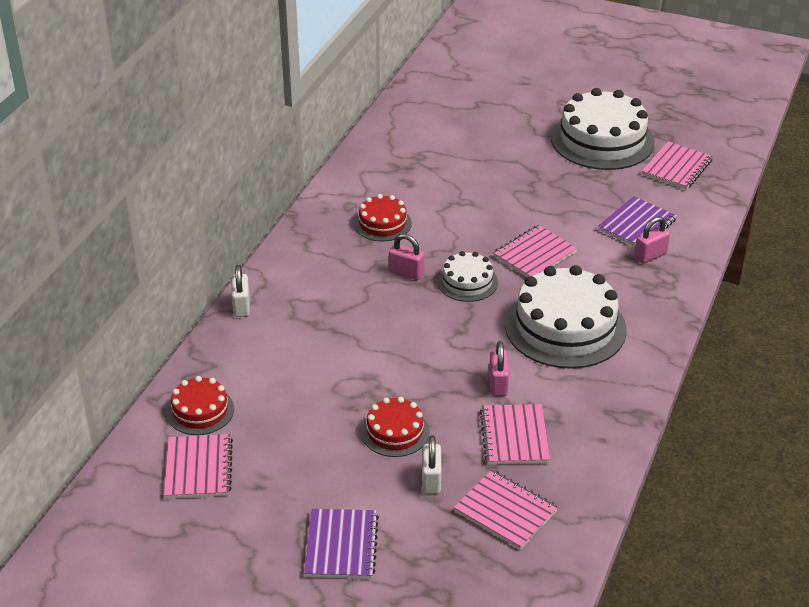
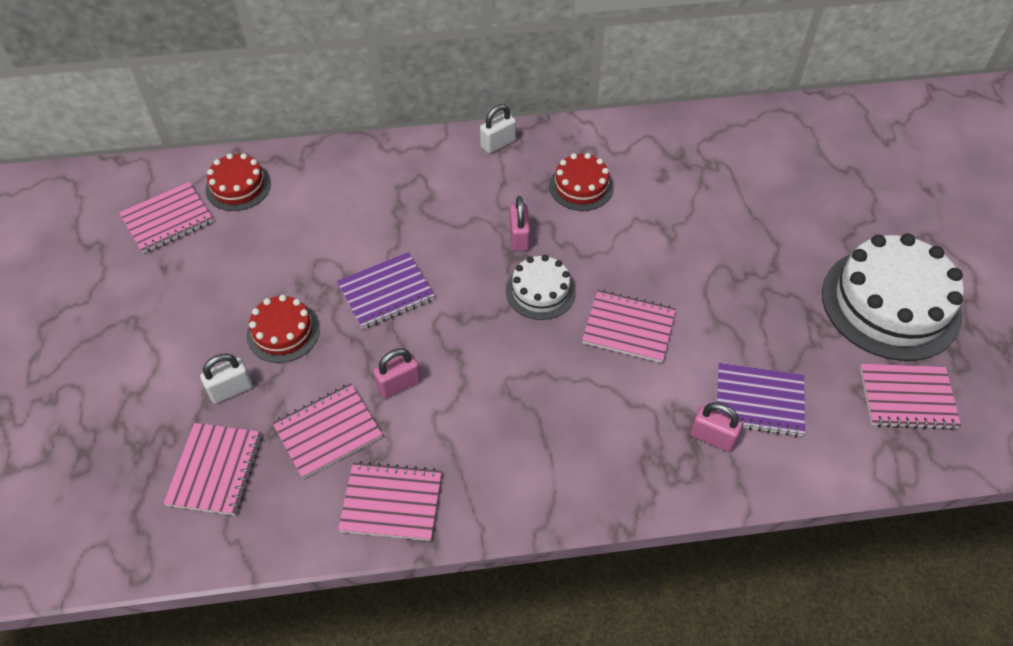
camera: 60 degrees right, 15 degrees up
(241, 306) = (389, 147): white padlock -> white padlock (498, 143)
(342, 545) = (115, 360): purple notebook -> purple notebook (386, 292)
(565, 327) = (527, 405): white cake -> none
(601, 422) = (391, 502): none -> pink notebook

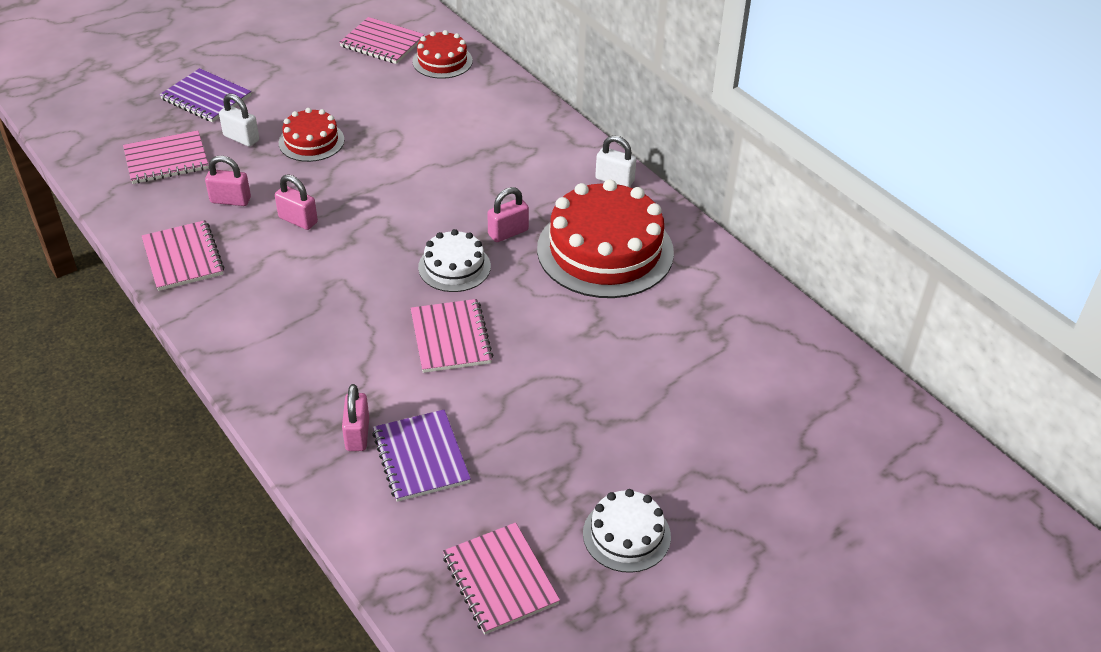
camera: 60 degrees right, 10 degrees down
(328, 431) = (230, 200): pink notebook -> pink padlock
(386, 292) = (388, 178): purple notebook -> purple notebook (206, 98)
(581, 186) = (605, 250): red cake -> red cake, size x1.92
(890, 303) = (626, 535): white cake -> white cake, size x0.52

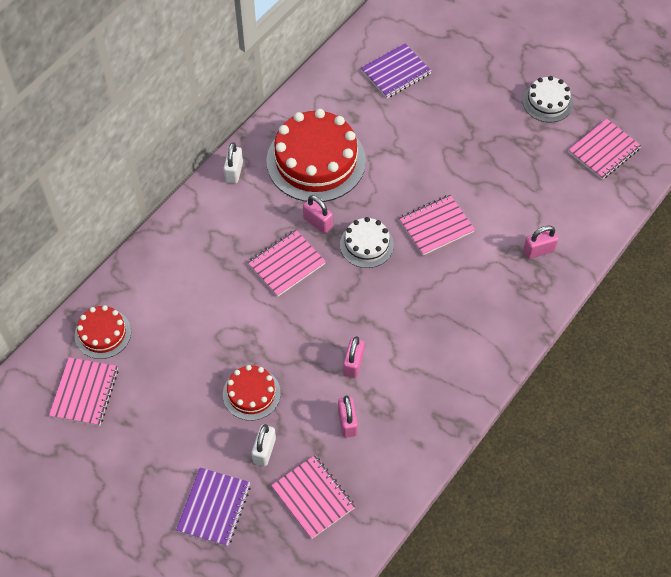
camera: 105 degrees left, 15 degrees up
(183, 257) = (425, 426): pink notebook -> pink notebook (286, 264)
(420, 457) = (540, 212): purple notebook -> purple notebook (396, 72)

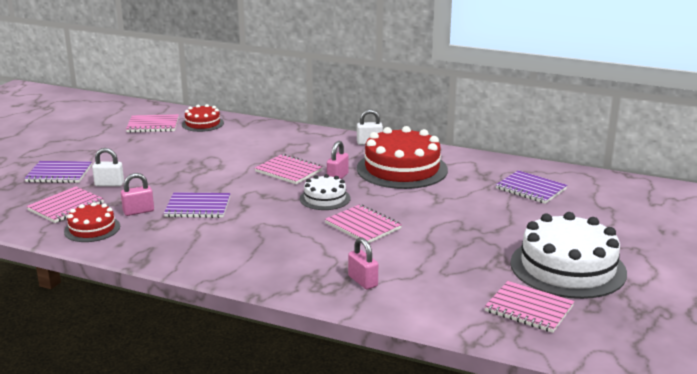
camera: 75 degrees right, 35 degrees down
(251, 393) = (161, 174): red cake -> red cake (92, 229)
(353, 364) = (198, 207): pink padlock -> purple notebook
(547, 102) = (567, 267): white cake -> white cake, size x1.92

